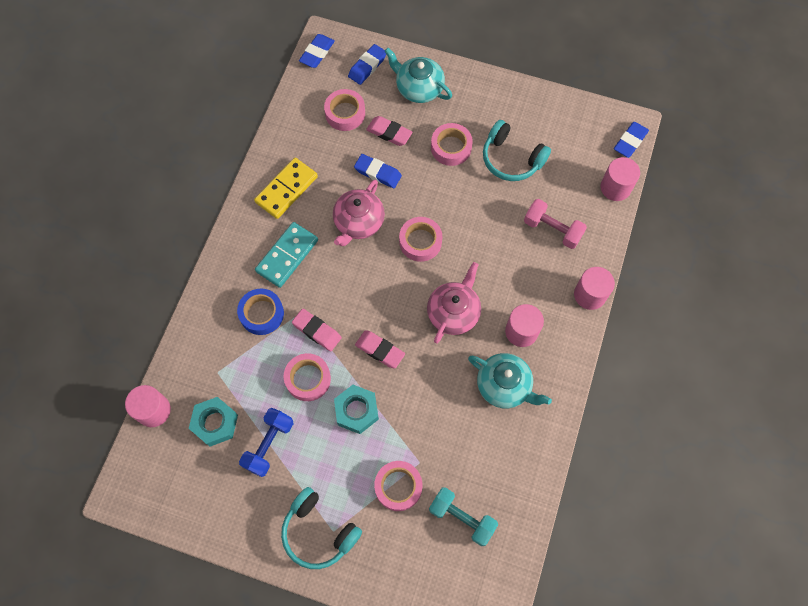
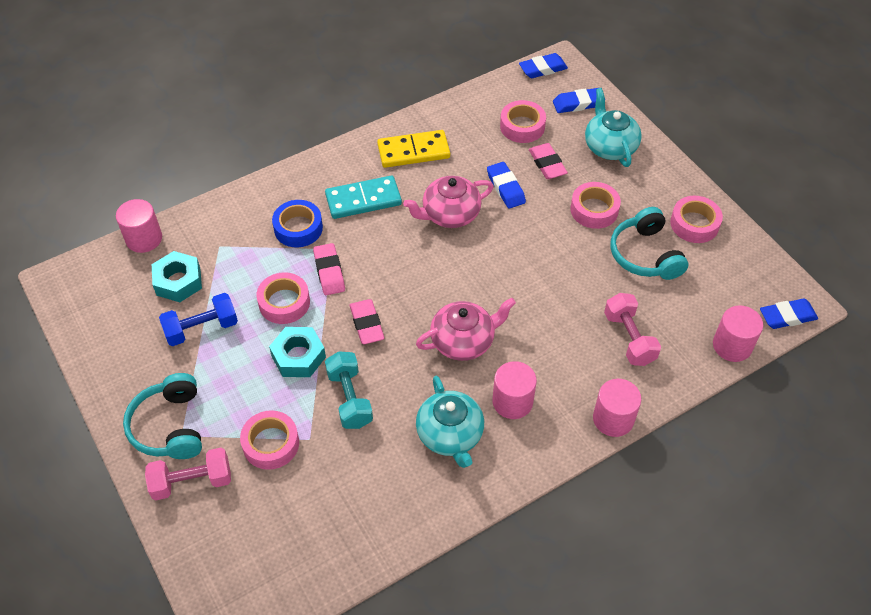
camera: 40 degrees right, 15 degrees down
(372, 556) = (192, 482): none -> pink dumbbell
(420, 242) = (490, 265): pink tape -> pink tape (694, 224)
(462, 518) = (299, 514): turquoise dumbbell -> turquoise dumbbell (349, 398)

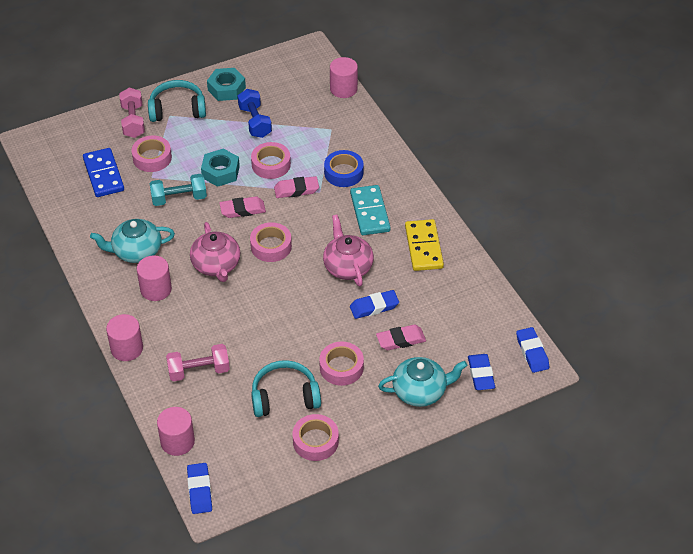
camera: 95 degrees right, 5 degrees down
(178, 281) = (300, 108): turquoise nut -> turquoise nut (226, 89)
(305, 503) = (103, 175): none -> blue domino
(522, 126) = (451, 327): pink tape -> pink tape (271, 246)

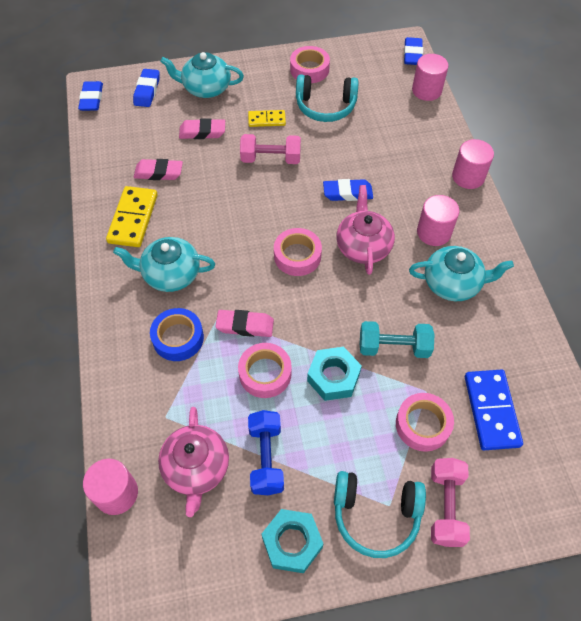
camera: 165 degrees left, 10 degrees up
(199, 371) = (399, 143): pink dumbbell -> pink dumbbell (271, 159)
(242, 210) = (318, 312): pink eraser -> pink eraser (159, 172)
(341, 367) = (266, 120): pink tape -> yellow domino
(347, 266) = (222, 214): pink teapot -> pink teapot (196, 468)
(370, 212) = (170, 274): turquoise domino -> turquoise teapot
(374, 307) = (213, 167): blue eraser -> blue eraser (347, 193)

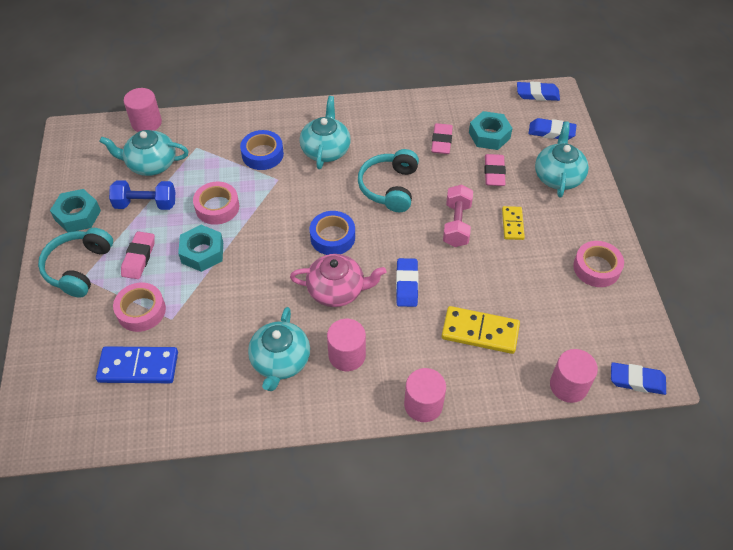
camera: 95 degrees right, 5 degrees down
(133, 218) = (388, 125): yellow domino -> yellow domino (480, 332)
(150, 135) = (489, 135): none -> turquoise nut
(196, 468) = (151, 164): pink teapot -> turquoise teapot
(245, 325) = (265, 196): pink eraser -> pink eraser (139, 258)
(297, 256) = (332, 237): pink tape -> blue tape
(325, 106) = (535, 278): turquoise headphones -> turquoise headphones (389, 187)
(393, 347) = (220, 300): turquoise dumbbell -> none
(445, 506) = (68, 315): pink dumbbell -> none

